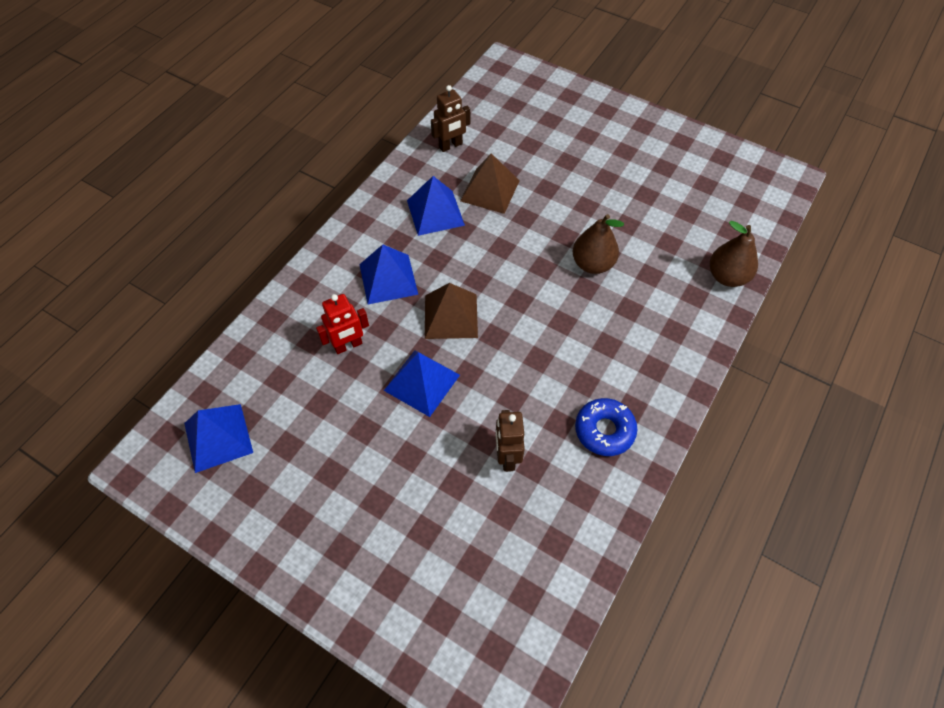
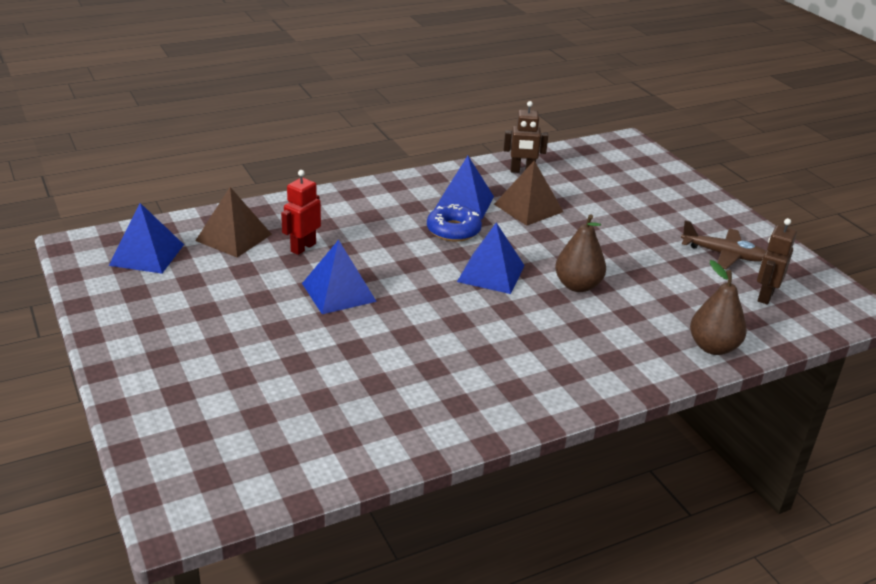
camera: 30 degrees right, 25 degrees down
(348, 345) = (303, 247): red robot -> red robot turned 120 degrees clockwise
(388, 279) = (379, 224): blue pyramid -> blue pyramid (491, 273)
(451, 316) = (408, 265): brown pyramid -> brown pyramid (234, 237)
(507, 457) = (361, 366): brown robot -> brown robot (765, 296)
(604, 430) = (470, 391): blue donut -> blue donut (453, 230)
(666, 167) = (723, 255): none -> brown plane

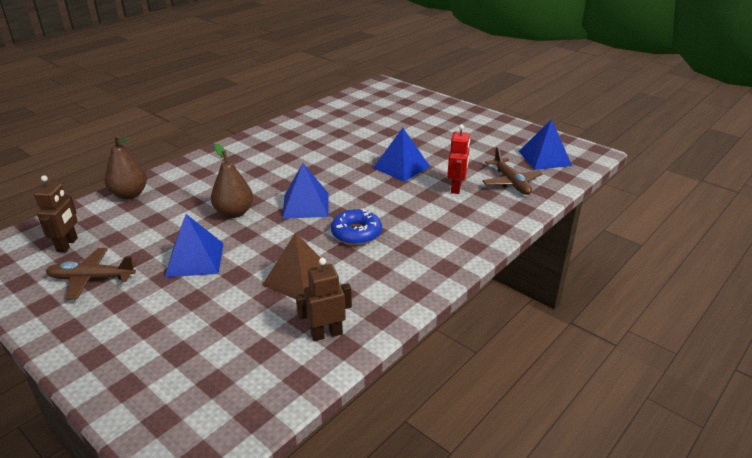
camera: 160 degrees right, 0 degrees up
(234, 237) = (511, 182): brown pyramid -> brown plane
(464, 203) = (365, 266): blue pyramid -> blue pyramid (195, 259)

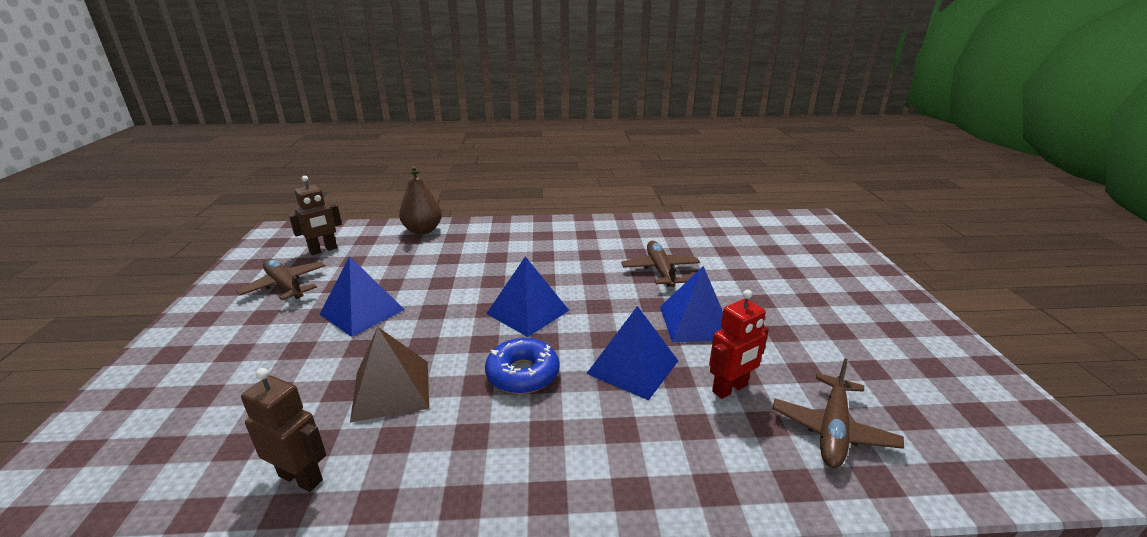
camera: 45 degrees right, 5 degrees down
(234, 213) = (460, 285): brown pear -> none
(344, 148) = (660, 270): none -> brown plane
(544, 158) = (954, 423): blue pyramid -> blue pyramid (633, 367)

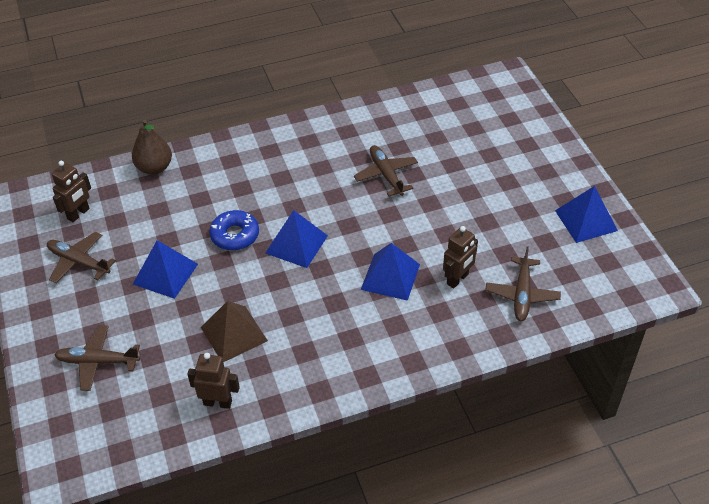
camera: 15 degrees left, 20 degrees up
(204, 384) = (98, 361): none -> brown plane
(523, 374) = (317, 300): blue donut -> blue donut (235, 235)
(695, 322) = (425, 226): blue pyramid -> blue pyramid (586, 220)
(730, 389) = (457, 279): red robot -> brown robot

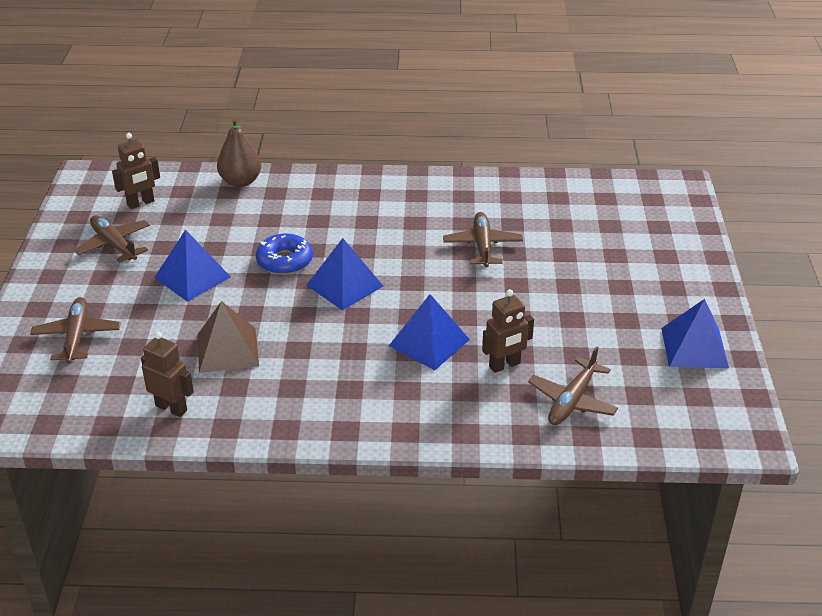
camera: 20 degrees right, 10 degrees down
(98, 361) = (77, 336): brown plane -> brown plane turned 60 degrees clockwise

